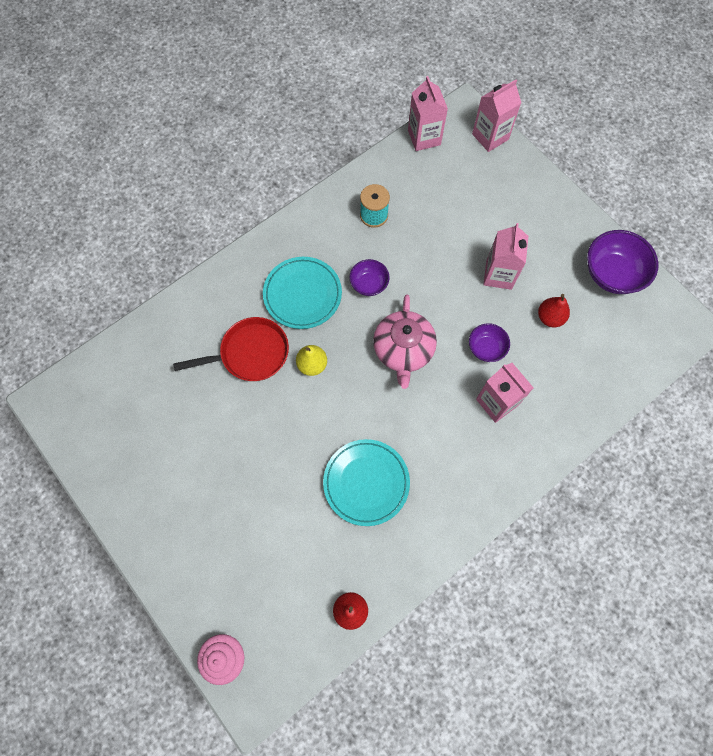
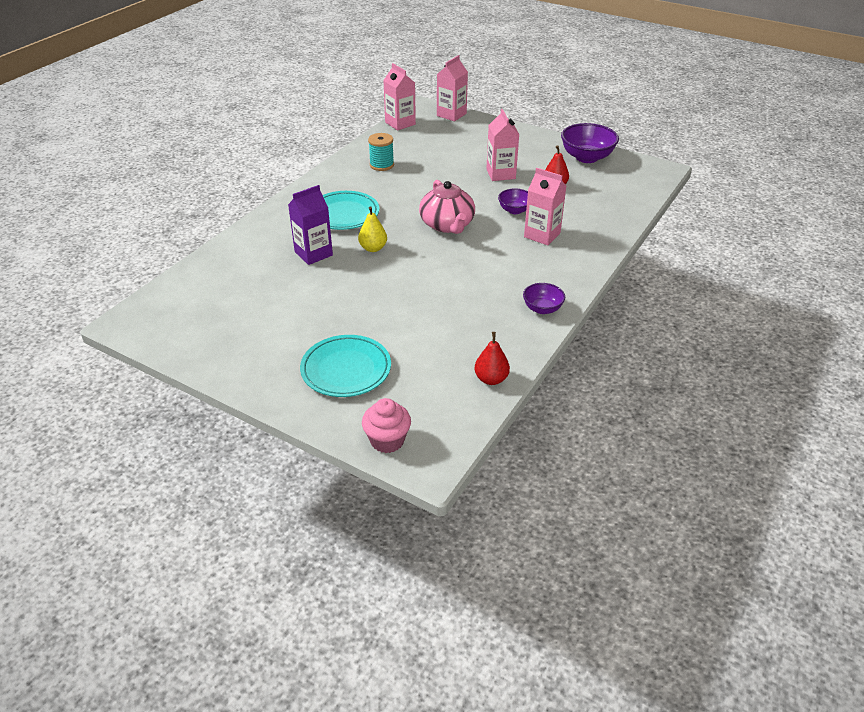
camera: 20 degrees left, 30 degrees down
(250, 353) = (313, 254): red pan -> purple carton
(366, 483) = (459, 301): turquoise plate -> turquoise plate (346, 369)
(369, 284) = (398, 198): purple bowl -> purple bowl (542, 309)

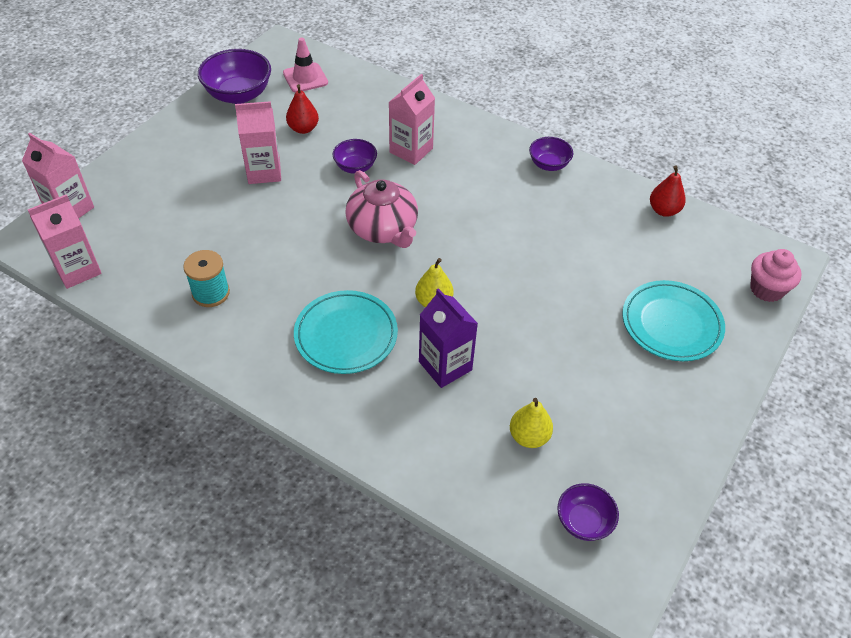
camera: 90 degrees left, 10 degrees up
(175, 310) = (583, 521): none -> purple bowl
(247, 289) = (529, 436): none -> yellow pear
(447, 225) = (383, 228): pink teapot -> pink teapot turned 75 degrees clockwise
(620, 183) = (305, 78): none -> pink traffic cone

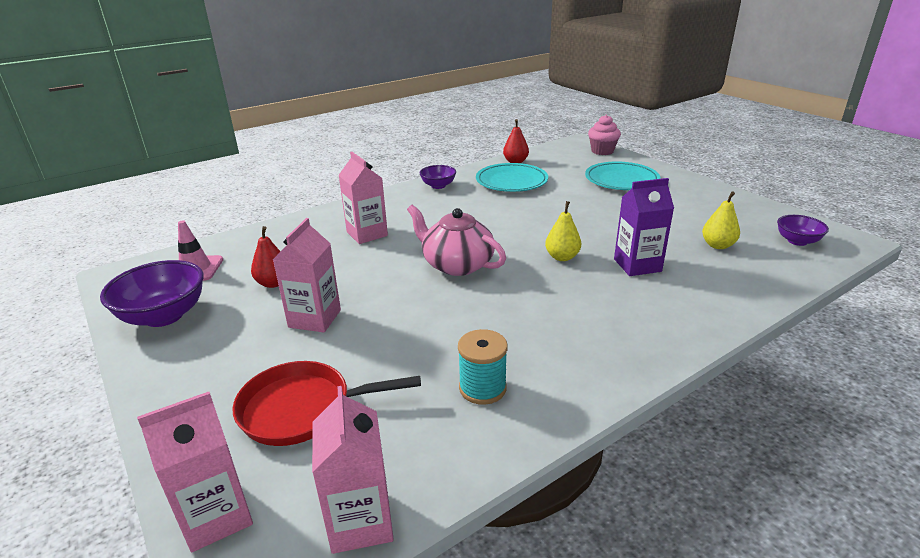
camera: 65 degrees left, 20 degrees down
(162, 207) = (303, 409): none -> red pan
(346, 335) = (584, 307): turquoise plate -> turquoise plate (511, 181)
(355, 167) = (361, 264): purple bowl -> none
(383, 228) = (457, 264): pink teapot -> pink teapot turned 135 degrees counterclockwise

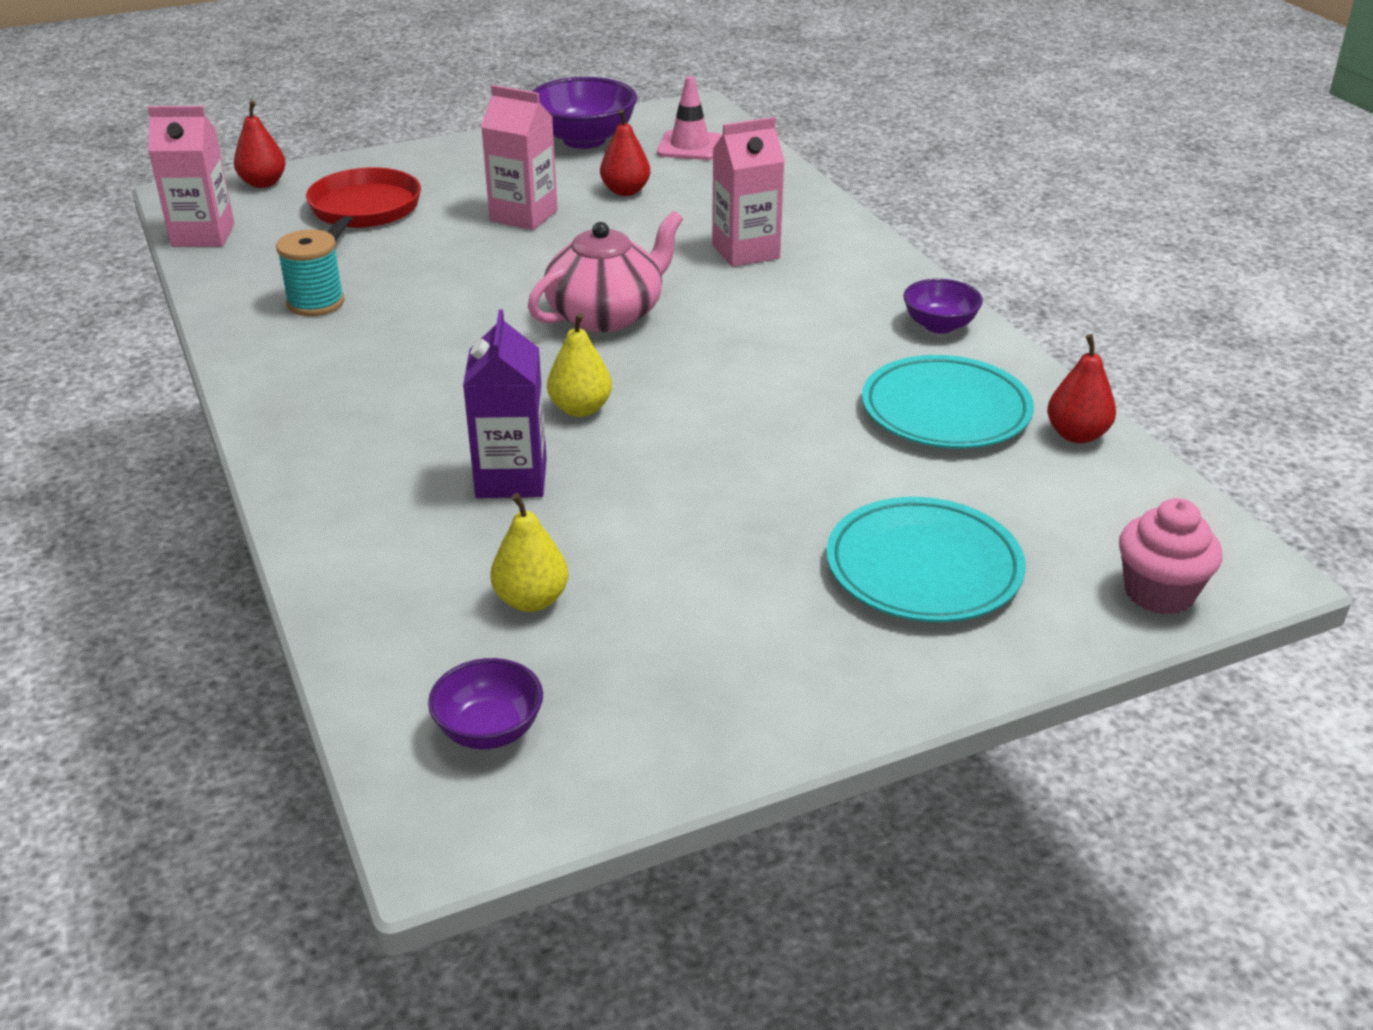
camera: 100 degrees right, 5 degrees up
(216, 516) = (263, 183): pink carton -> red pear

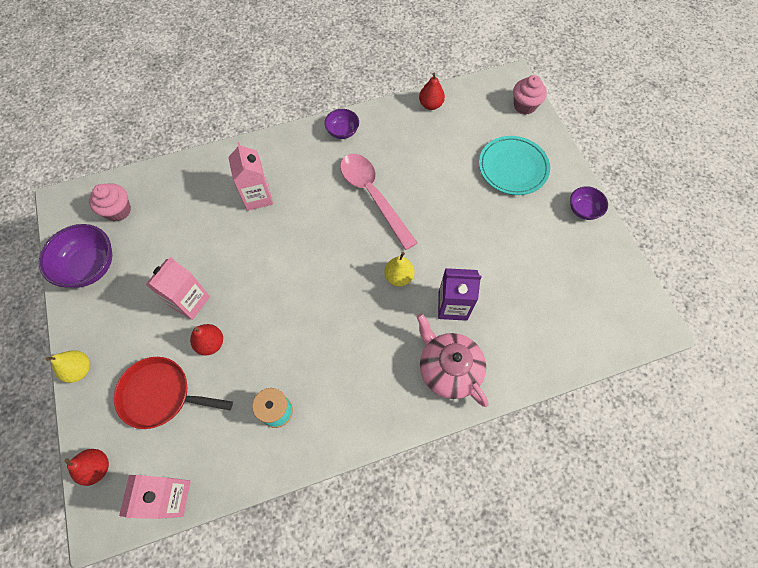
camera: 85 degrees left, 30 degrees up
(489, 730) = (607, 312): purple bowl -> purple bowl (583, 210)
(531, 600) = (535, 298): yellow pear -> yellow pear (79, 369)
(606, 314) = (312, 263): pink teapot -> pink teapot (448, 368)
(625, 191) = (171, 247): red pear -> red pear (211, 343)
(689, 146) = (118, 211): pink traffic cone -> pink cupcake
(778, 370) = (373, 196): none -> pink spoon
(945, 410) = (410, 142): turquoise plate -> none

